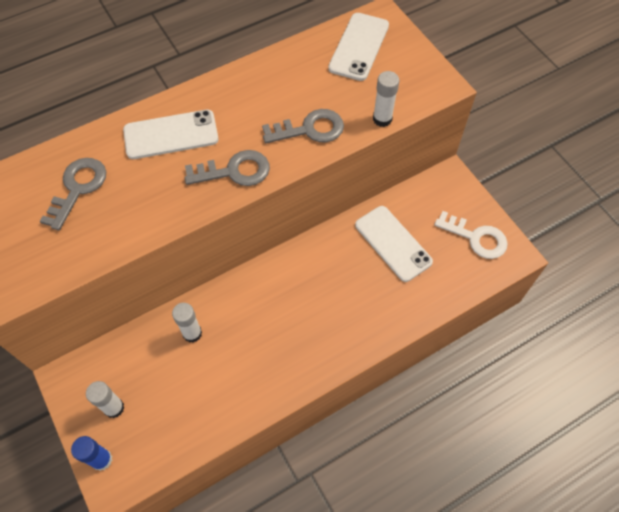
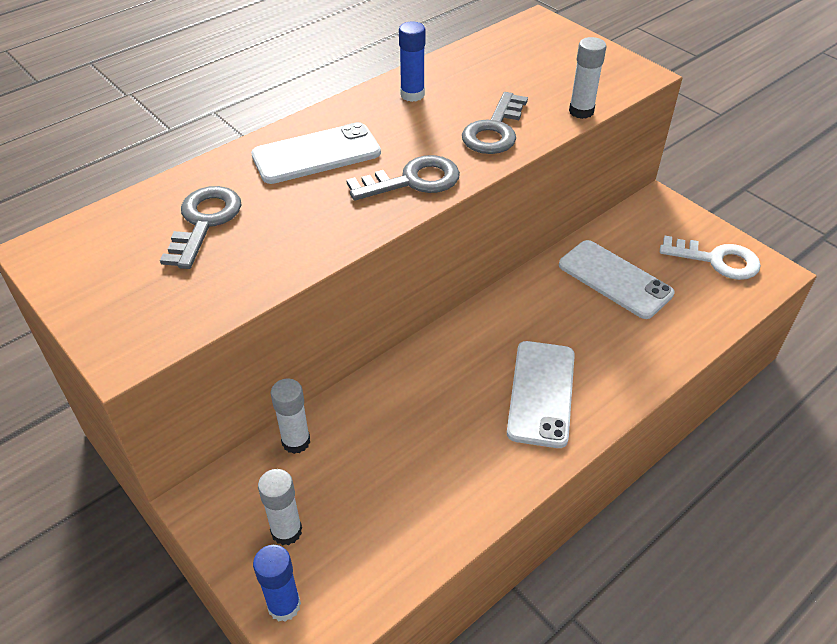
camera: 10 degrees left, 15 degrees down
(192, 333) = (377, 419): white glue stick -> white glue stick (296, 441)
(257, 84) = (412, 95): none -> blue glue stick
(309, 129) = (494, 130): grey key -> grey key turned 135 degrees clockwise
(359, 47) = (524, 50): white phone -> white phone (541, 393)

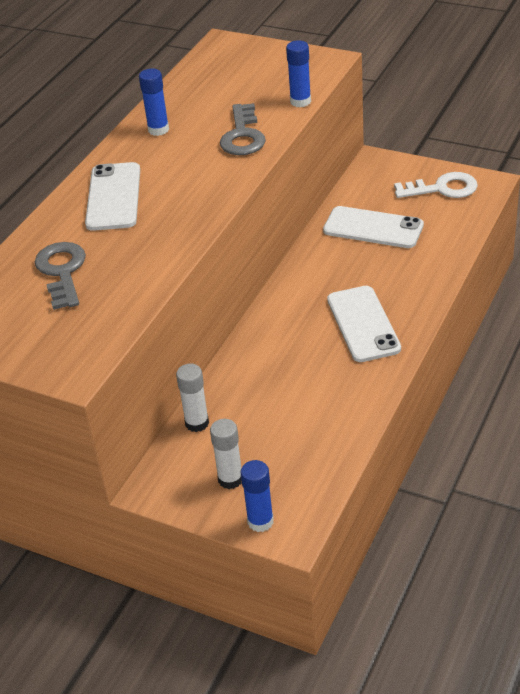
camera: 20 degrees left, 5 degrees down
(316, 154) = (114, 197): white phone -> white phone turned 45 degrees counterclockwise
(412, 181) = (204, 191): grey key -> none
(581, 111) = (300, 101): white glue stick -> blue glue stick

